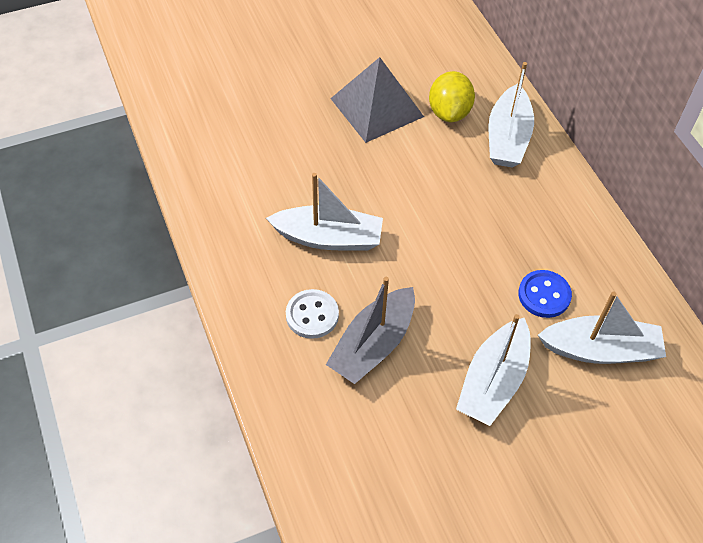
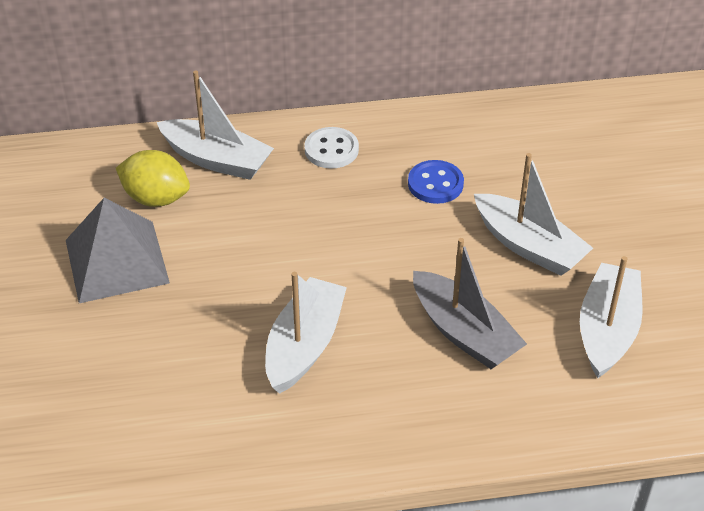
camera: 75 degrees left, 10 degrees down
(312, 315) = (411, 380): white button -> white button (331, 150)
(600, 350) = (508, 161): white boat -> white boat (607, 330)

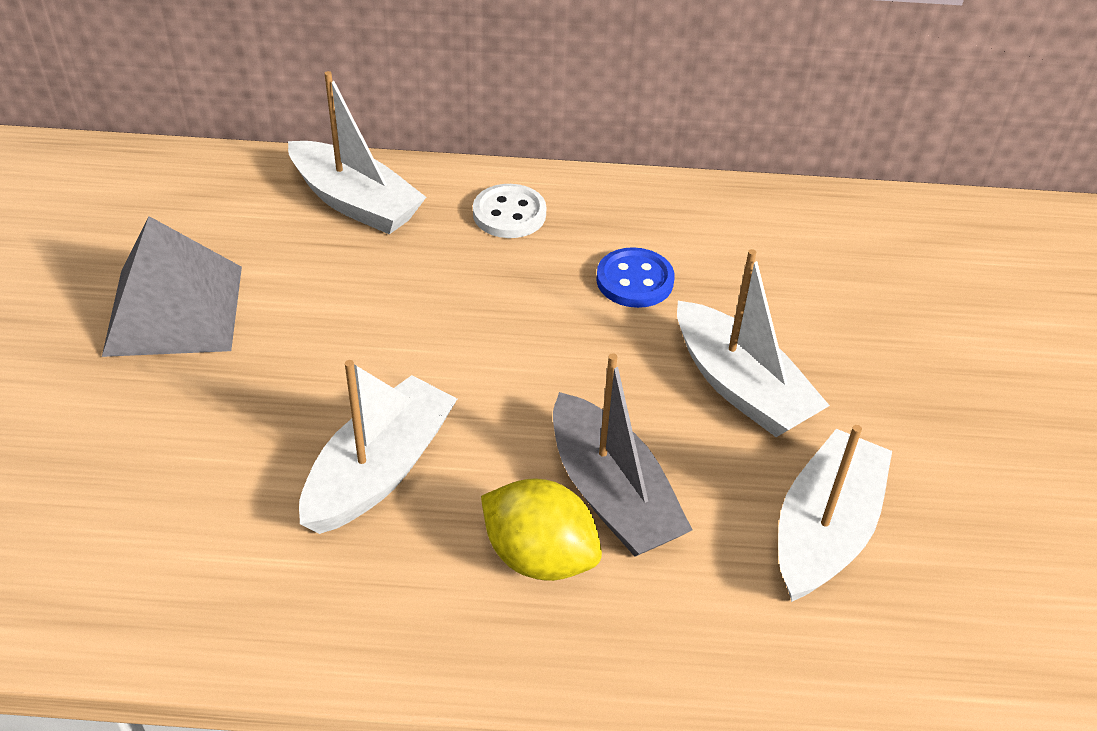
camera: 10 degrees right, 0 degrees up
(156, 198) = (258, 238): yellow lemon -> yellow lemon (539, 556)

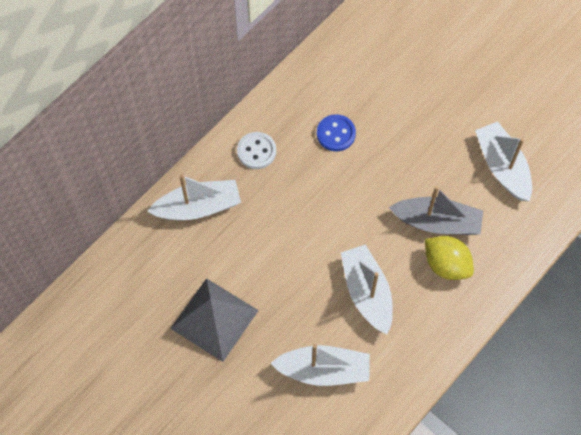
camera: 50 degrees left, 20 degrees up
(539, 556) = (446, 265): yellow lemon -> yellow lemon turned 60 degrees clockwise
(740, 386) = (420, 141): white boat -> white boat (323, 370)

